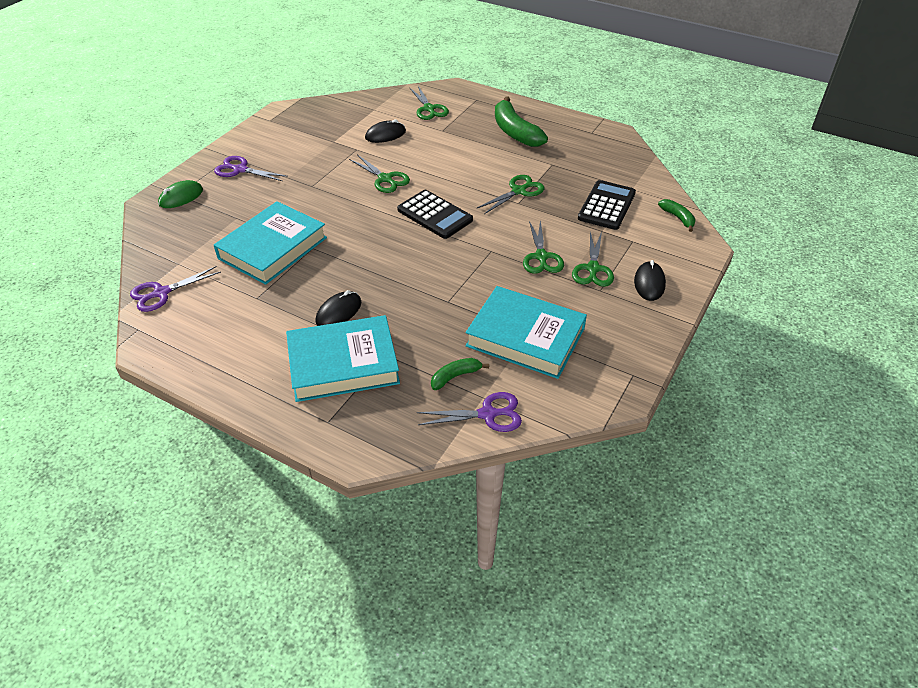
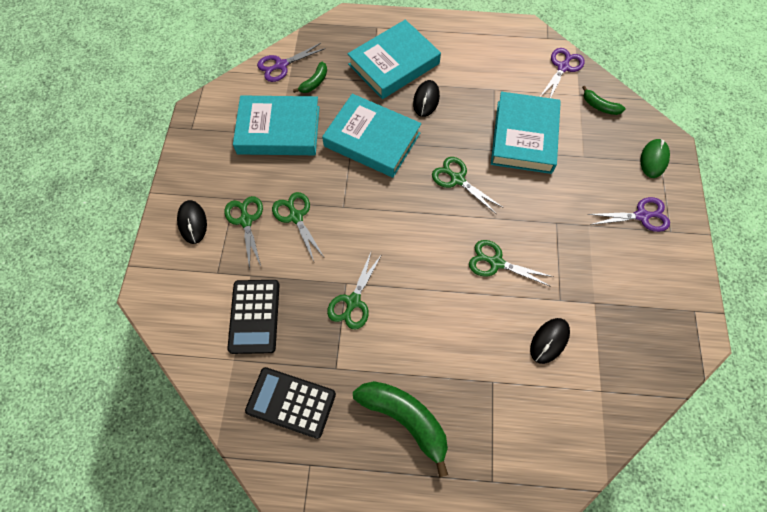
camera: 155 degrees right, 20 degrees up
(426, 294) = (372, 139): none -> turquoise book
(429, 109) = (537, 425): green scissors -> green scissors (457, 179)
(435, 215) = (416, 231): black calculator -> black calculator (291, 402)
(678, 218) = (176, 327): green banana -> green banana (599, 106)

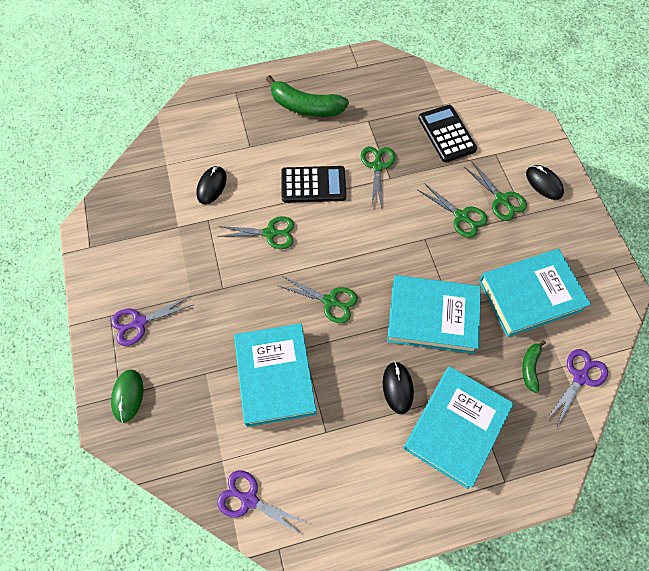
camera: 160 degrees right, 0 degrees up
(291, 402) = (388, 93): black calculator -> black calculator (313, 185)
(563, 67) = (249, 500): purple scissors -> purple scissors turned 105 degrees clockwise
(599, 106) = (195, 451): green banana -> none

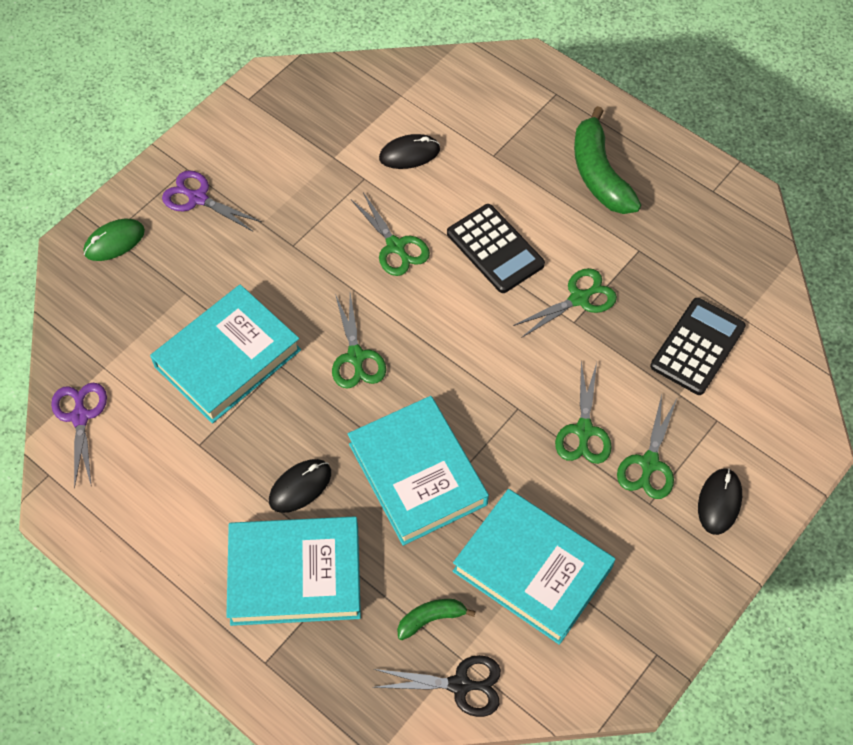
camera: 55 degrees right, 5 degrees down
(580, 377) = (460, 685): purple scissors -> black scissors

